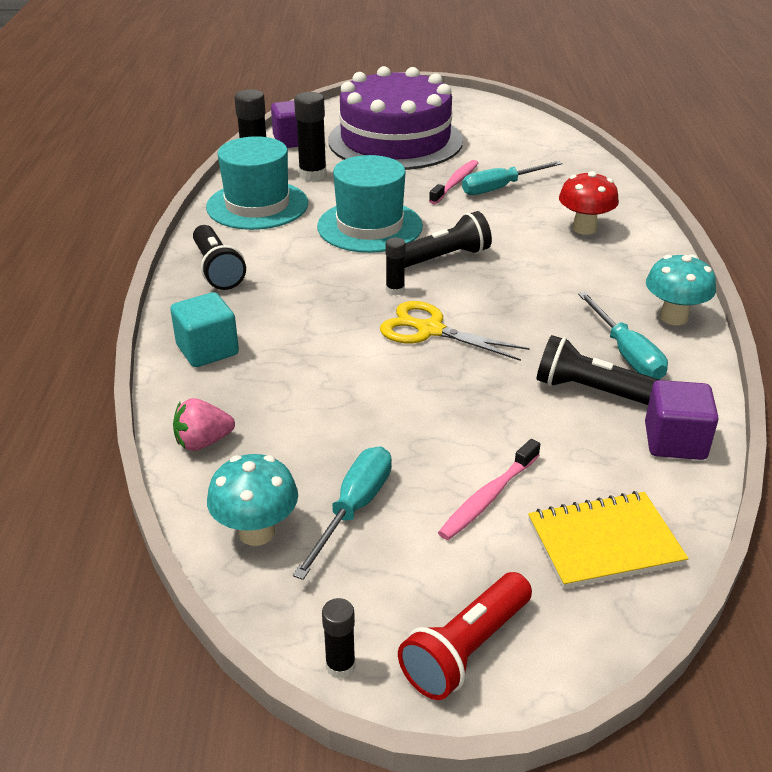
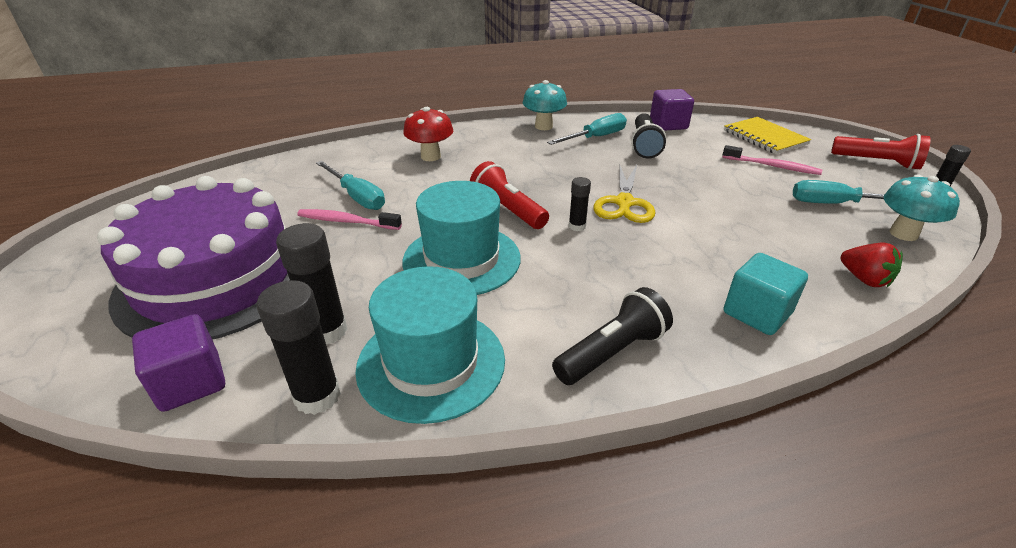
camera: 105 degrees left, 0 degrees up
(203, 442) = (864, 279): pink strawberry -> red strawberry
(444, 258) = (507, 210): black flashlight -> red flashlight

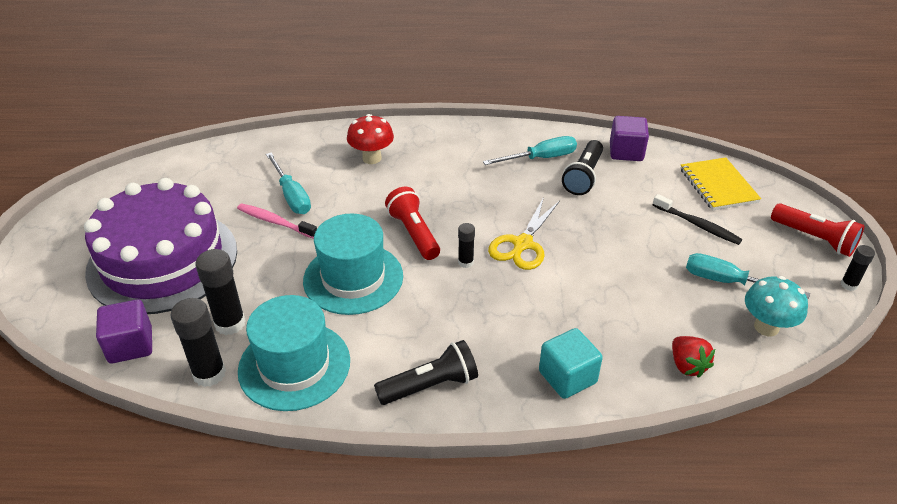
camera: 15 degrees right, 5 degrees up
(543, 126) = (496, 135): turquoise mushroom -> none
(772, 166) = (697, 225): pink toothbrush -> black toothbrush

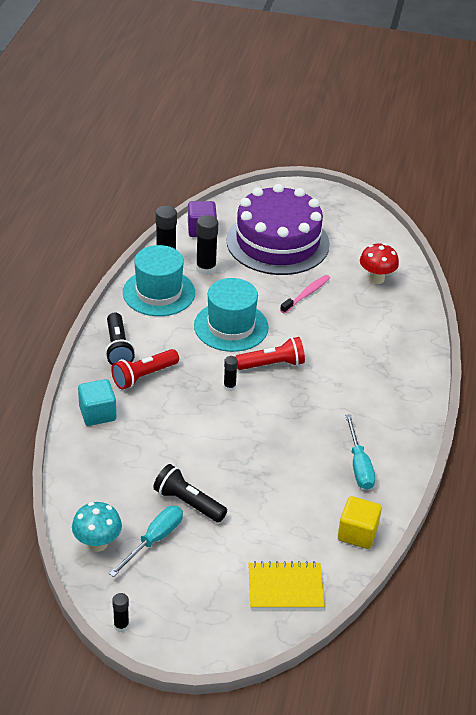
camera: 100 degrees right, 0 degrees up
(291, 196) = (337, 305): turquoise screwdriver -> none
(372, 158) = (380, 355): red mushroom -> red mushroom (376, 278)
(522, 244) = (240, 423): yellow scissors -> none
(583, 177) = (323, 488): black flashlight -> black flashlight (188, 502)
(626, 152) = (357, 533): purple cube -> yellow cube
(687, 365) = (81, 480): red strawberry -> none
(697, 225) = (232, 548): black toothbrush -> none
(814, 239) = (187, 630): red flashlight -> red flashlight (143, 376)

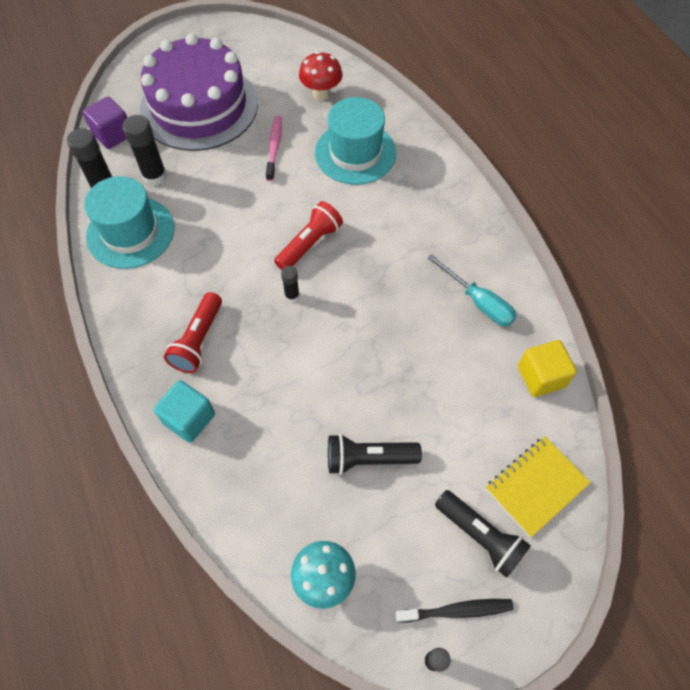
camera: 35 degrees left, 20 degrees up
(118, 348) = (143, 325): black flashlight -> black flashlight (480, 536)
(154, 540) = (375, 528): turquoise screwdriver -> none
(162, 612) = (456, 610): none -> black toothbrush
(231, 326) = (235, 226): turquoise hat -> turquoise hat (355, 153)

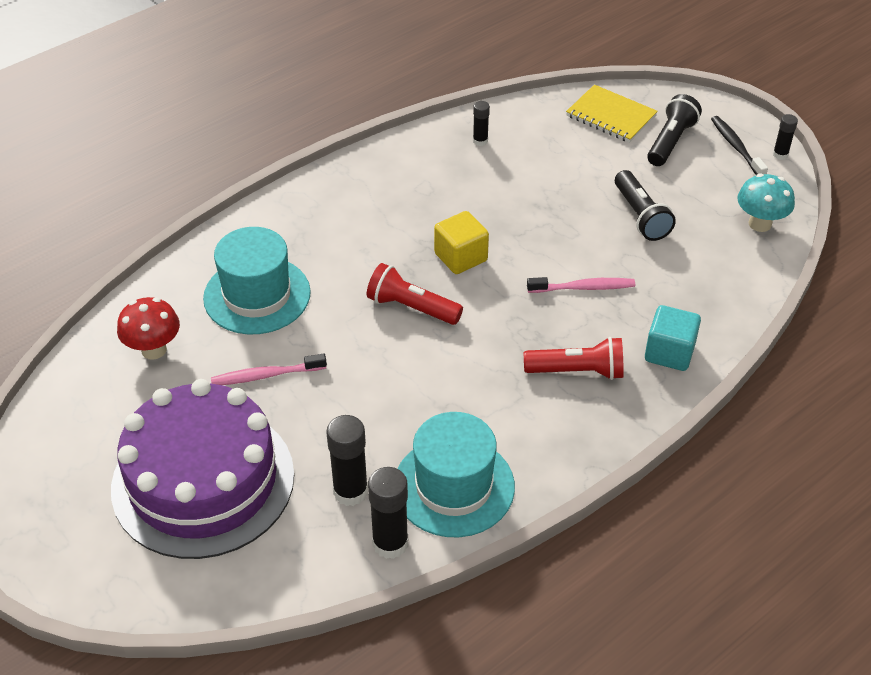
camera: 105 degrees left, 15 degrees down
(113, 135) = (284, 572): purple cube -> none
(289, 375) = (583, 288): none -> pink toothbrush
(292, 296) = (487, 307): black glue stick -> black glue stick (480, 141)
(478, 302) = (439, 168): turquoise screwdriver -> none
(541, 377) = (505, 122): yellow cube -> yellow cube (460, 257)

